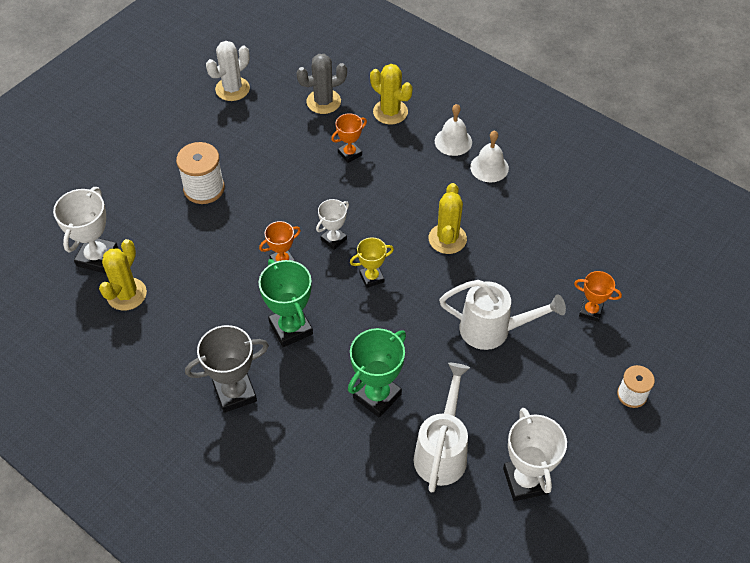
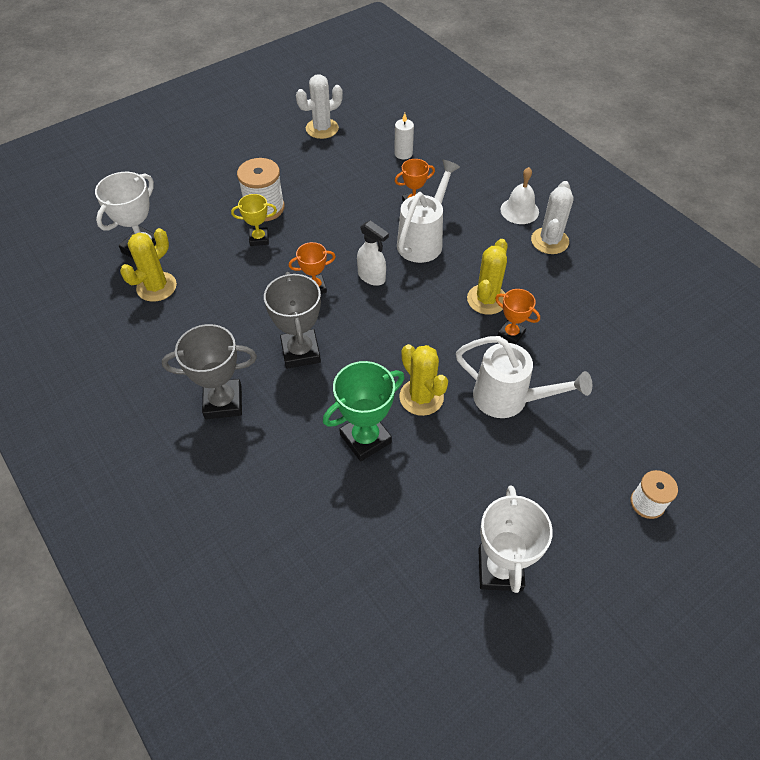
camera: 15 degrees right, 0 degrees up
(291, 328) = (300, 352): green trophy -> grey trophy
(323, 102) = (403, 154): grey cactus -> white candle
(333, 239) = (372, 277): white trophy -> white spray bottle
(371, 278) = (398, 321): yellow trophy -> yellow trophy (259, 239)
(390, 112) = (465, 173): yellow cactus -> yellow cactus (421, 397)
(442, 451) = (416, 514): white watering can -> white watering can (423, 240)
(489, 167) = (549, 241): white bell -> white cactus
(590, 311) = (621, 403): orange trophy -> orange trophy (511, 334)

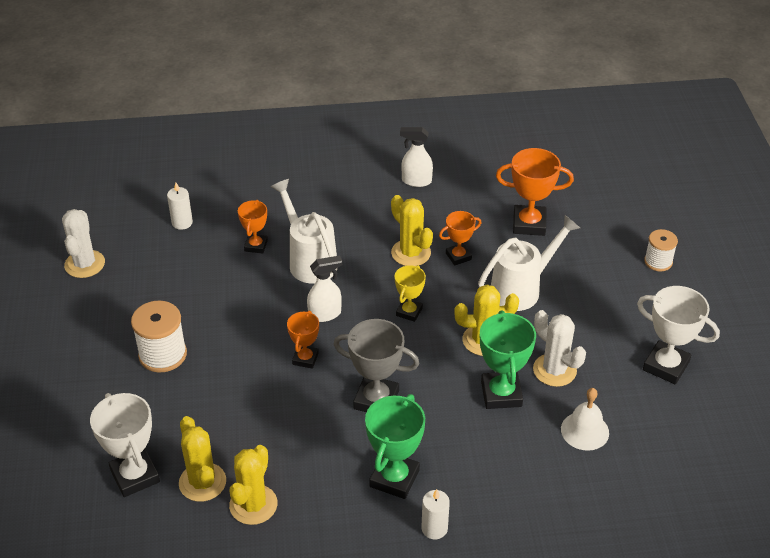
camera: 60 degrees left, 10 degrees down
(150, 325) = (253, 505): none -> yellow cactus
(184, 454) = (434, 528): none -> white candle
(223, 402) = (394, 478): grey trophy -> green trophy
(259, 239) = (204, 375): yellow trophy -> yellow trophy (409, 312)
(519, 210) = (327, 184): white bell -> white bell (584, 431)
(549, 241) = (377, 185): white cactus -> white cactus (554, 370)
(579, 263) = (416, 181): none -> white spray bottle
(601, 368) = (529, 224): none -> orange trophy

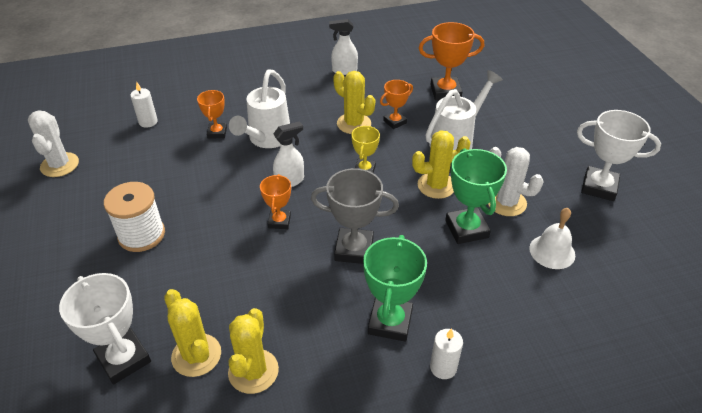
camera: 10 degrees left, 0 degrees up
(309, 260) = (267, 139): white watering can -> white watering can turned 120 degrees counterclockwise
(658, 262) = (558, 108): white spool -> none

